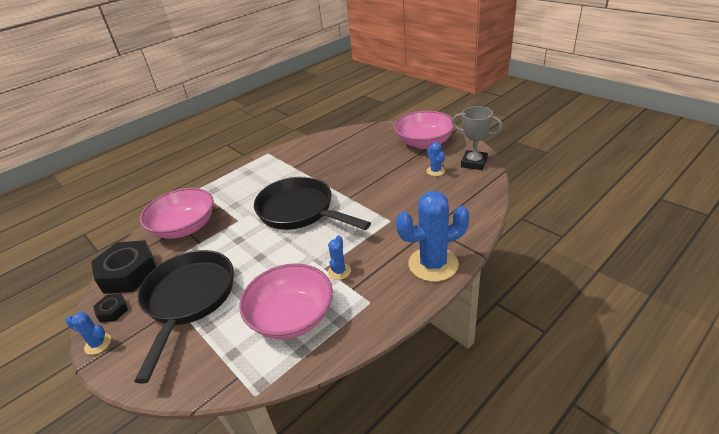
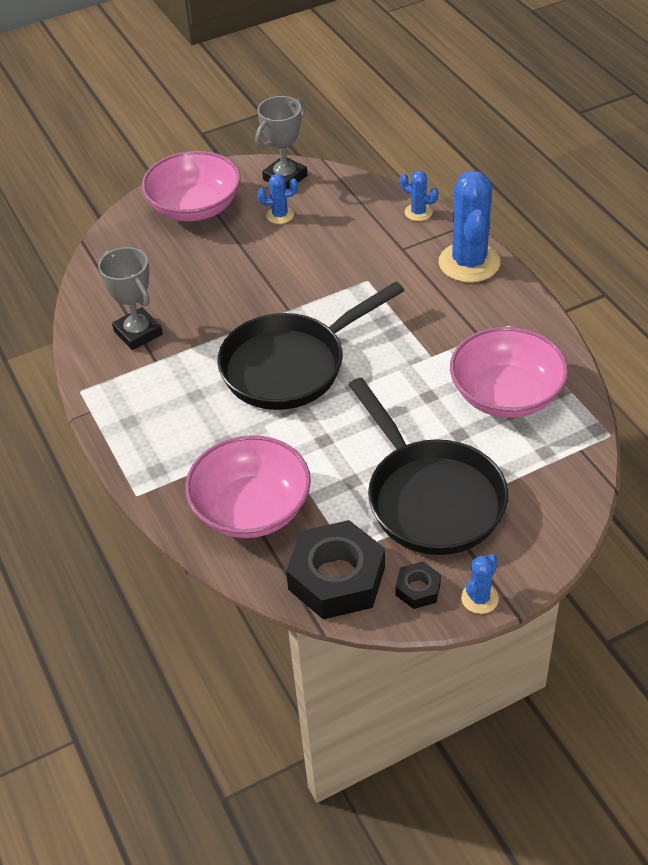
camera: 75 degrees left, 10 degrees up
(189, 299) = (431, 498): black pan -> black pan turned 135 degrees counterclockwise
(313, 156) = (138, 333): none -> grey trophy
(339, 271) = (444, 343): blue cactus -> blue cactus (418, 212)

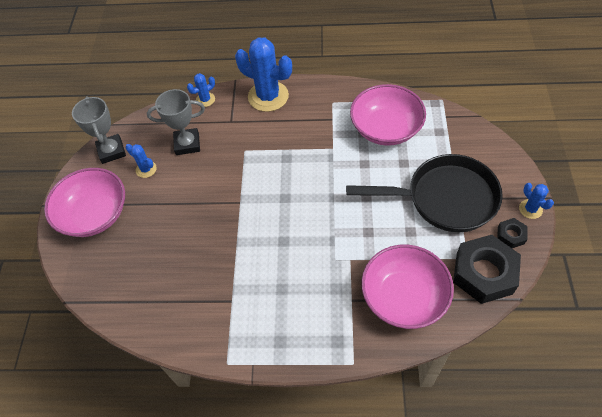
camera: 60 degrees left, 10 degrees up
(138, 333) = (195, 301): grey trophy -> grey trophy (187, 144)
(280, 215) = (146, 169): blue cactus -> blue cactus turned 75 degrees counterclockwise
(290, 366) = (291, 222): black pan -> none

